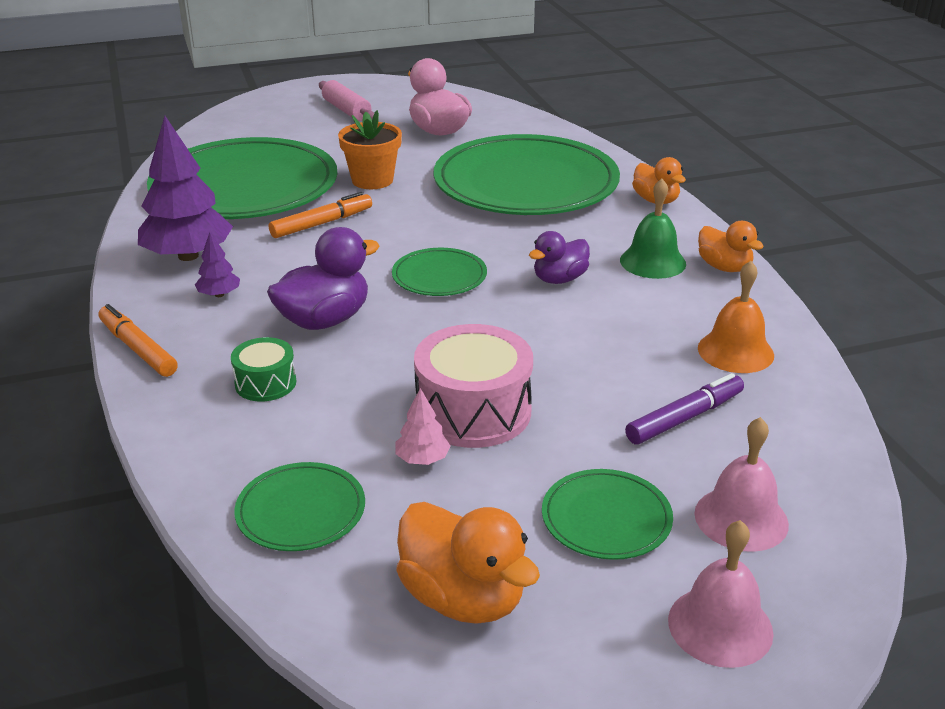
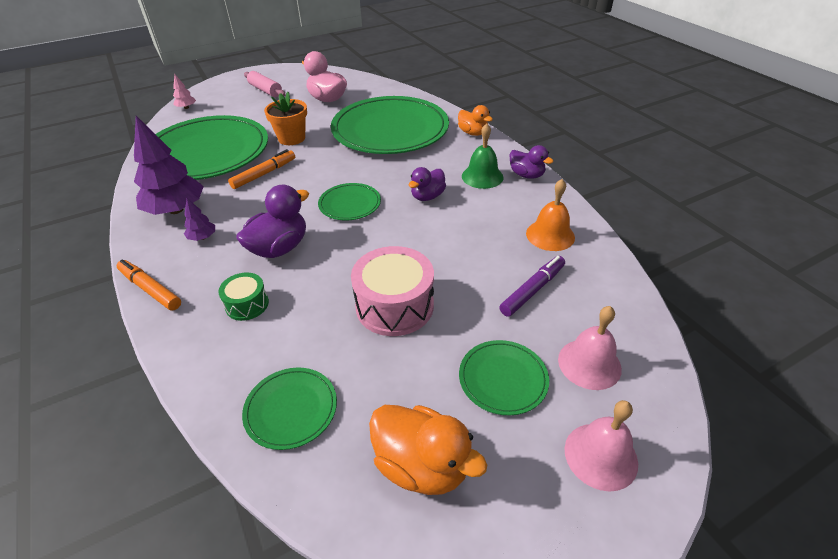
camera: 10 degrees left, 10 degrees up
(422, 459) = (368, 350): pink tree -> pink tree (186, 107)
(724, 267) = (526, 175): orange duck -> purple duck

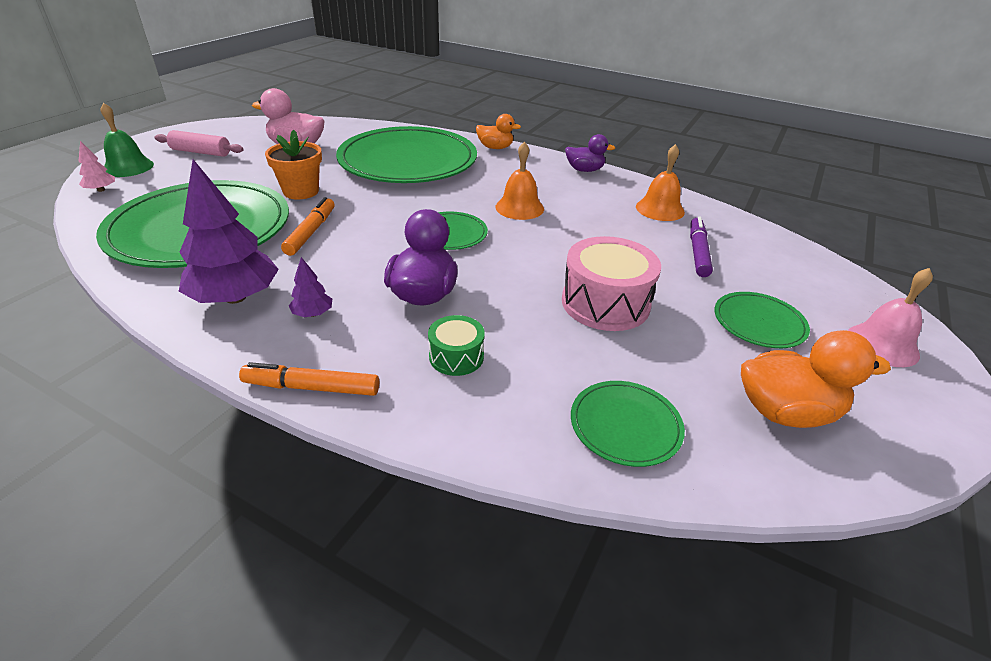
camera: 35 degrees left, 5 degrees down
(427, 196) = (519, 207): purple duck -> orange bell
(482, 176) = (548, 180): green bell -> green bell (128, 167)
(589, 363) = (799, 288): pink bell -> none

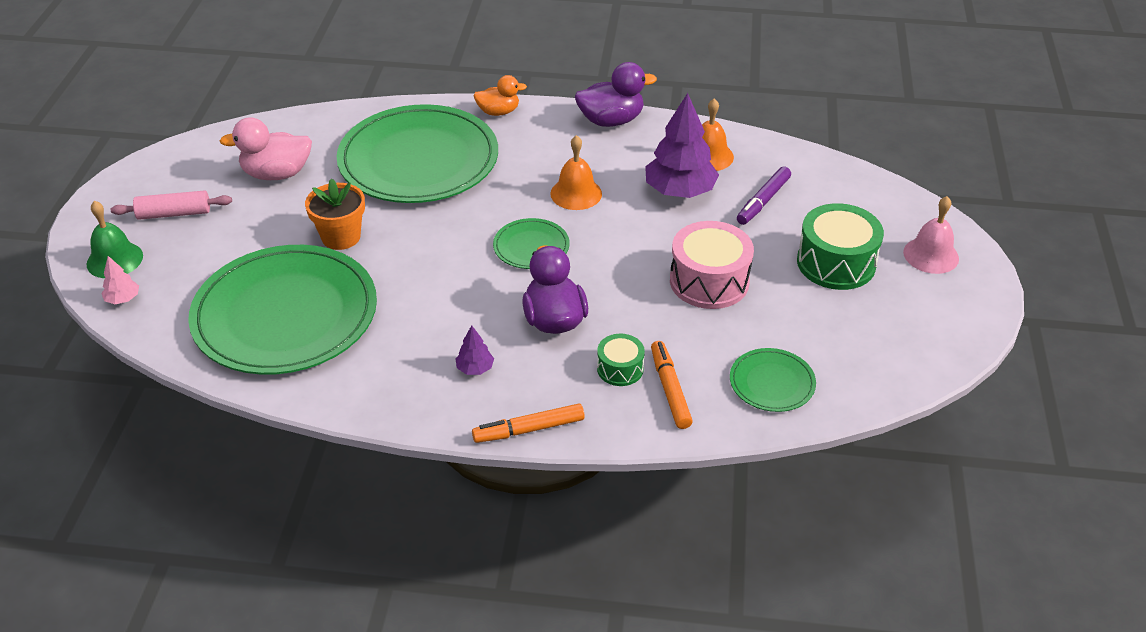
camera: 20 degrees left, 5 degrees up
(235, 297) = (393, 375): purple tree -> purple tree (679, 191)
(311, 232) = (398, 285): orange marker -> orange marker (670, 389)
(584, 170) = (611, 120): purple duck -> purple duck, size x1.54
(698, 252) = (763, 201): purple marker -> purple marker turned 135 degrees counterclockwise
(759, 323) = (836, 263): green plate -> green drum
(785, 412) = (876, 336): orange duck -> none

